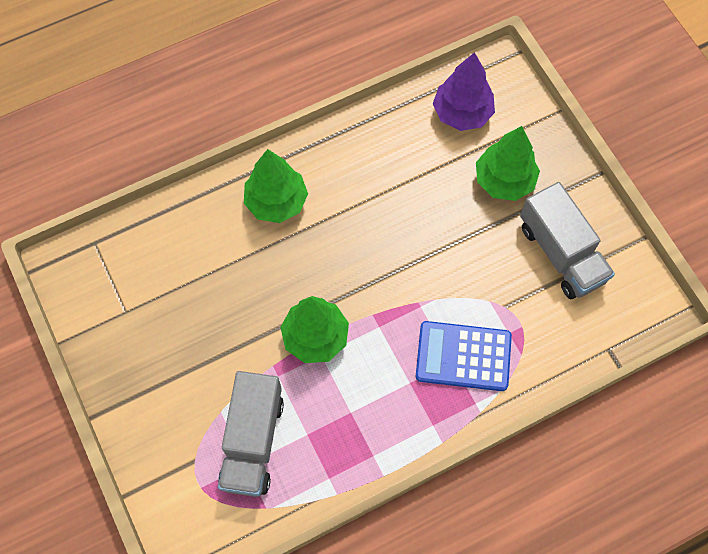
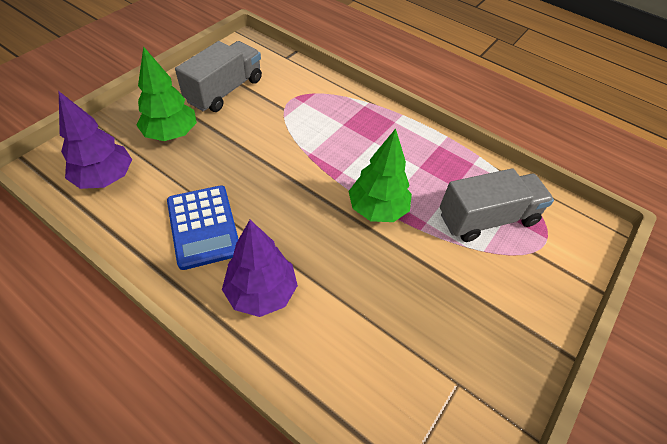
camera: 120 degrees left, 15 degrees down
(276, 202) = (261, 292): green tree -> purple tree
(463, 356) = (335, 119): blue calculator -> blue calculator (203, 226)

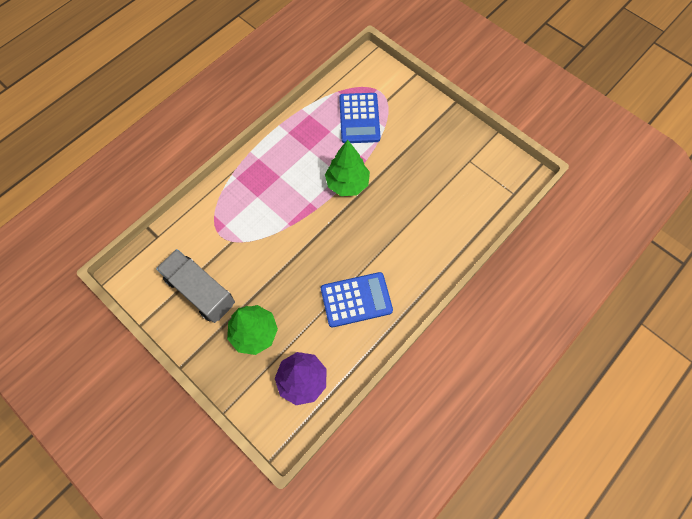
camera: 80 degrees left, 15 degrees up
(261, 292) = (411, 260): purple tree -> none
(487, 218) = (359, 118): grey truck -> blue calculator

